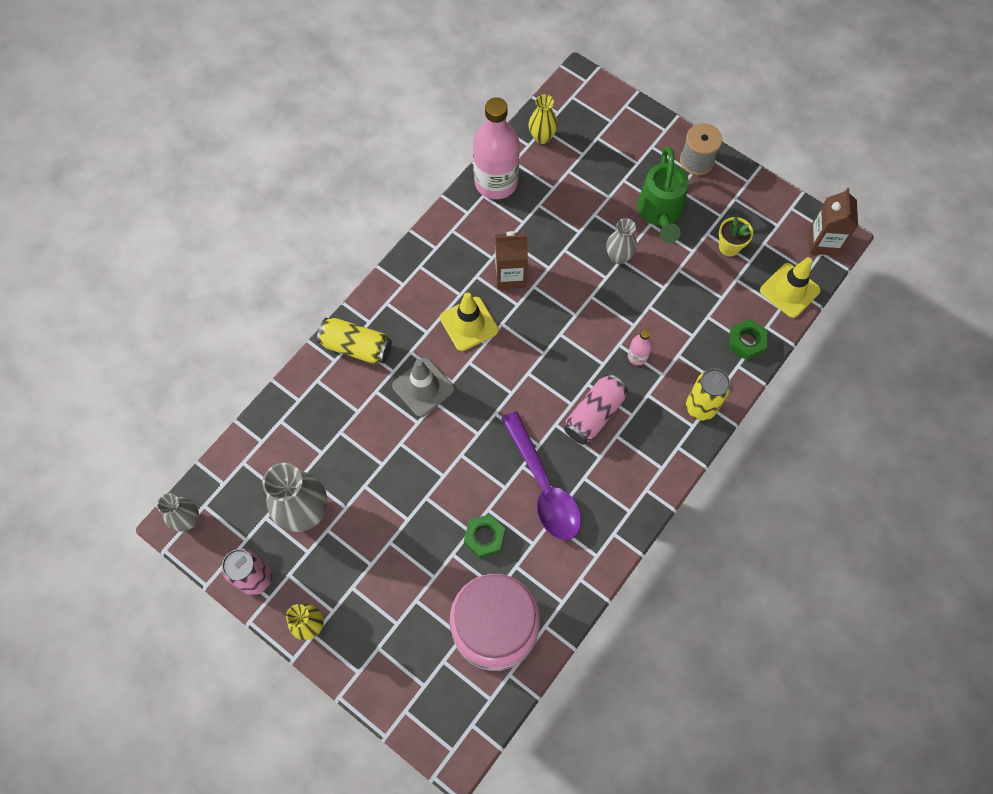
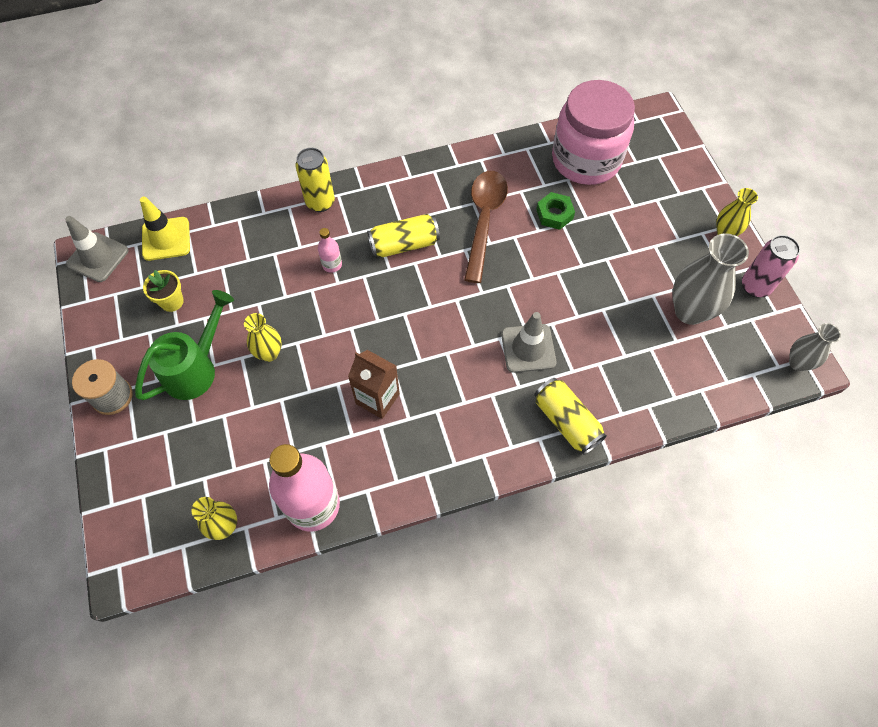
camera: 145 degrees left, 5 degrees down
(469, 324) = (449, 378): yellow traffic cone -> none
(543, 486) = (484, 221): purple spoon -> brown spoon
(594, 414) = (404, 245): pink can -> yellow can
(618, 256) = (269, 353): grey vase -> yellow vase
(746, 342) = (239, 224): green nut -> none
(823, 242) = (98, 257): brown carton -> grey traffic cone

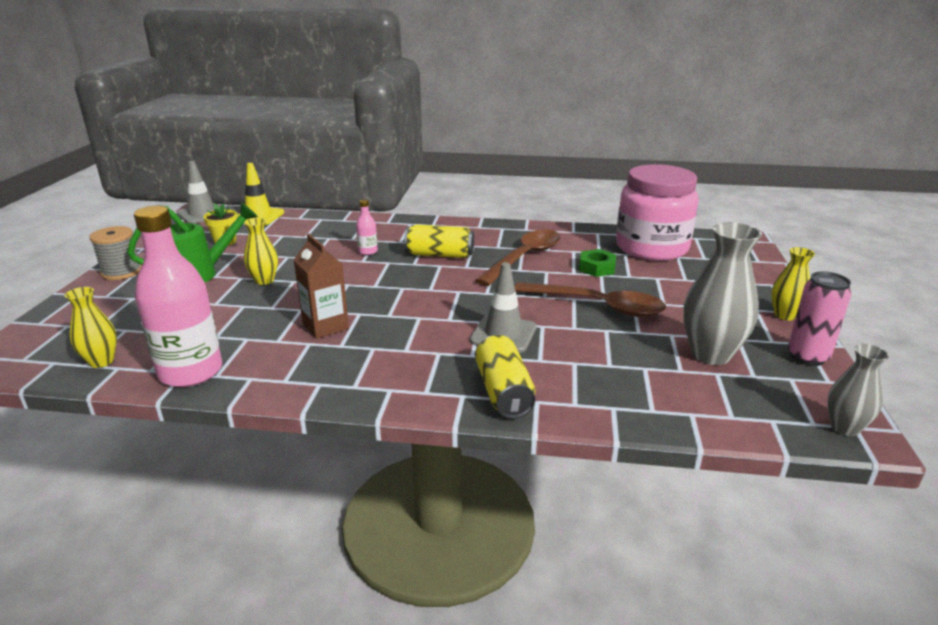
camera: 25 degrees right, 35 degrees down
(320, 202) = (392, 224): yellow can -> none
(581, 276) = (597, 306): none -> brown spoon

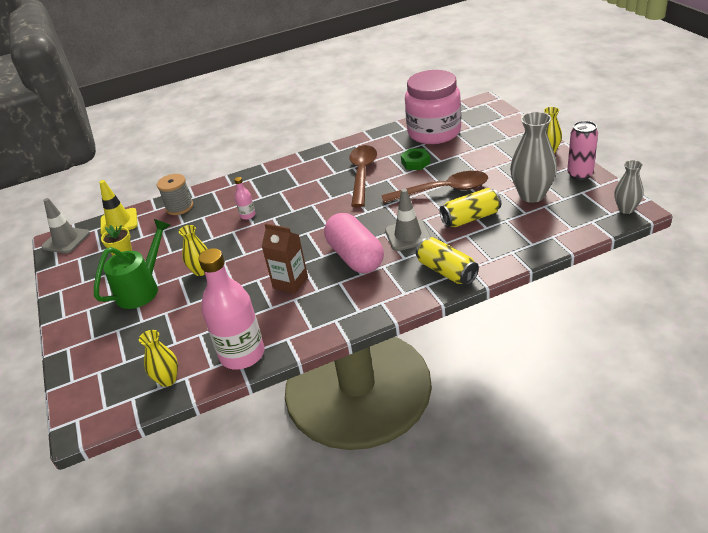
camera: 25 degrees left, 10 degrees up
(122, 272) = (75, 315): grey spool -> grey spool (179, 207)
(420, 331) = (355, 257): none -> pink capsule
(439, 255) = (302, 196): yellow can -> yellow can (470, 218)

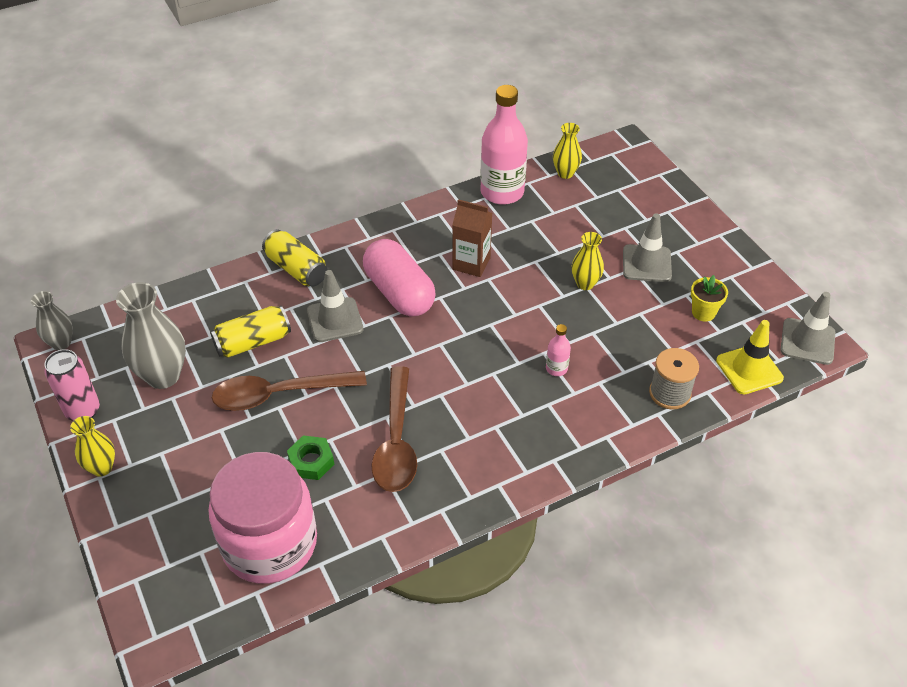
camera: 170 degrees right, 10 degrees up
(142, 289) = (646, 263): green watering can -> grey traffic cone

